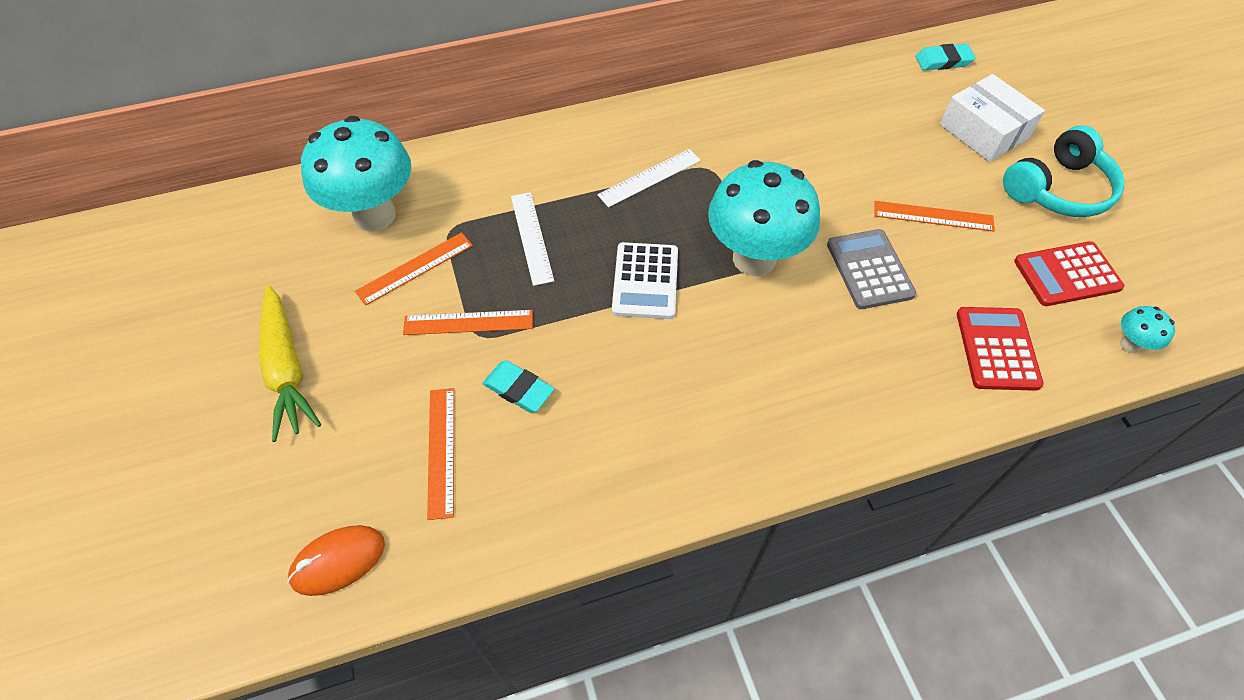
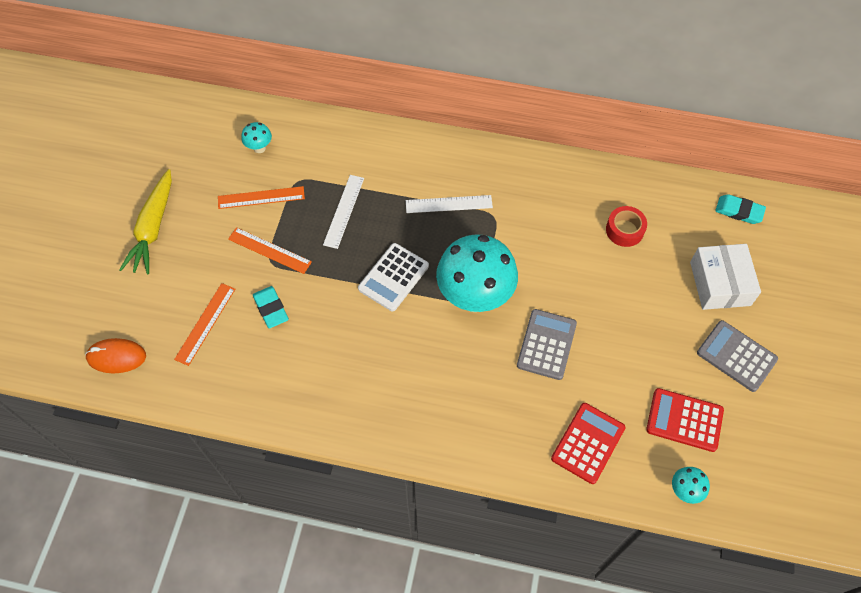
camera: 30 degrees right, 5 degrees up
(374, 215) = (259, 148): turquoise mushroom -> turquoise mushroom, size x0.42
(853, 123) = (624, 230): none -> red tape
(933, 216) = (624, 329): orange ruler -> none
(1058, 189) = (736, 356): turquoise headphones -> grey calculator

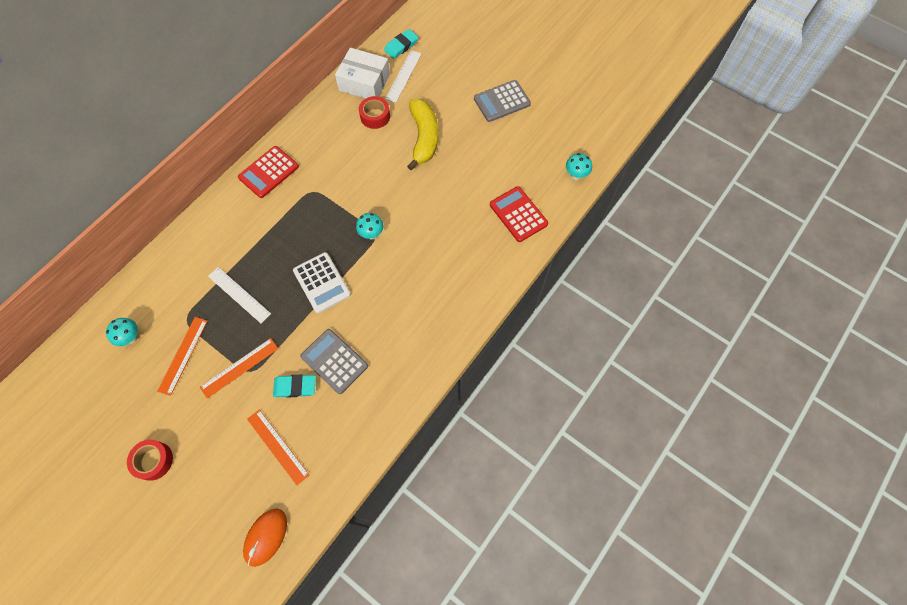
camera: 65 degrees left, 5 degrees up
(153, 228) = (153, 461): yellow carrot -> red tape
(449, 204) = (282, 216): white ruler -> white ruler (403, 76)
(474, 297) = (371, 234): turquoise mushroom -> turquoise mushroom, size x0.42
(546, 344) = (434, 205): grey calculator -> grey calculator (334, 361)
(628, 293) = (423, 137): none -> yellow banana
(684, 420) = (530, 152): red calculator -> red calculator (268, 172)
(720, 283) = (447, 83): white box -> white box (364, 82)

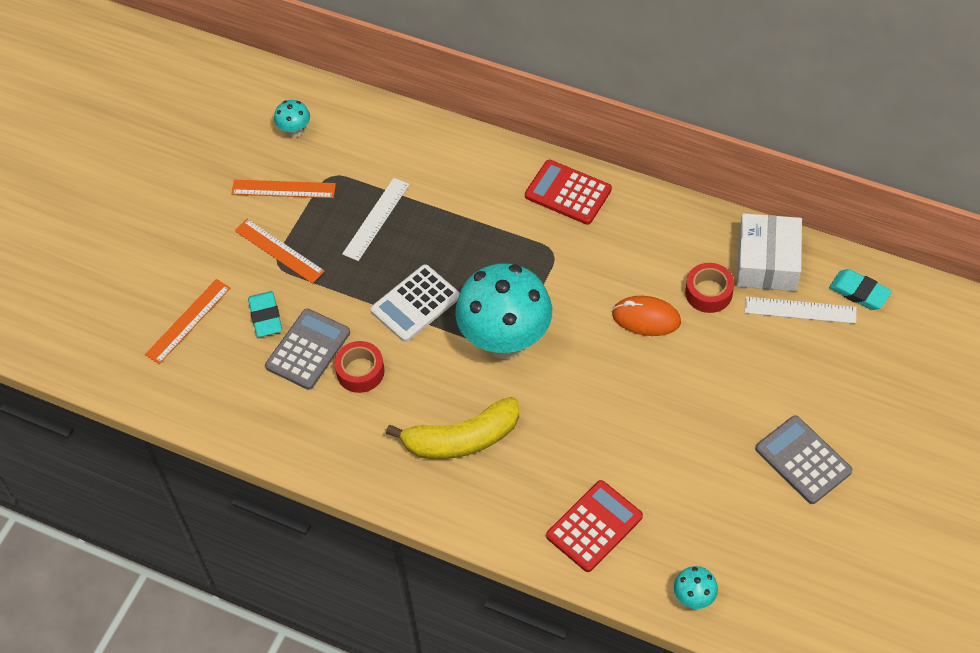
camera: 80 degrees right, 10 degrees down
(153, 461) = (153, 205): red tape -> red tape (360, 371)
(266, 537) = (82, 341): orange mouse -> orange mouse (646, 318)
(371, 234) = (505, 342): turquoise mushroom -> turquoise mushroom, size x2.40
(423, 137) = (692, 366): yellow banana -> yellow banana (461, 439)

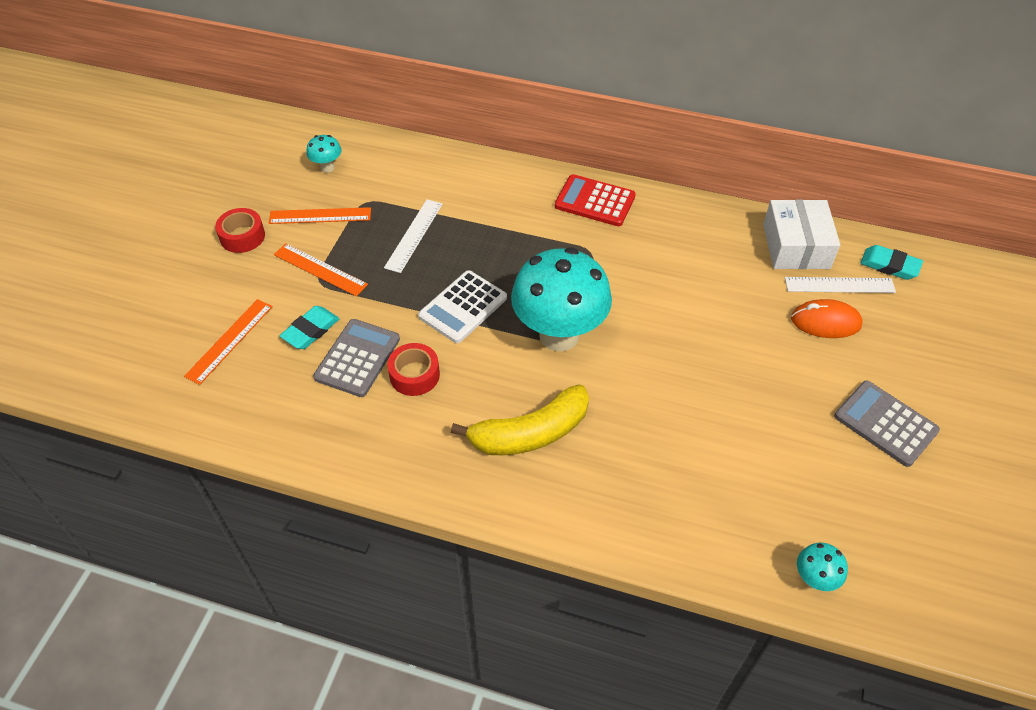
camera: 10 degrees left, 5 degrees down
(265, 316) = (310, 330): turquoise eraser -> turquoise eraser turned 60 degrees clockwise
(594, 526) = (688, 511): red calculator -> none
(646, 318) = (694, 303): orange mouse -> orange mouse (825, 322)
(708, 293) = (748, 276): red tape -> red tape (242, 236)

